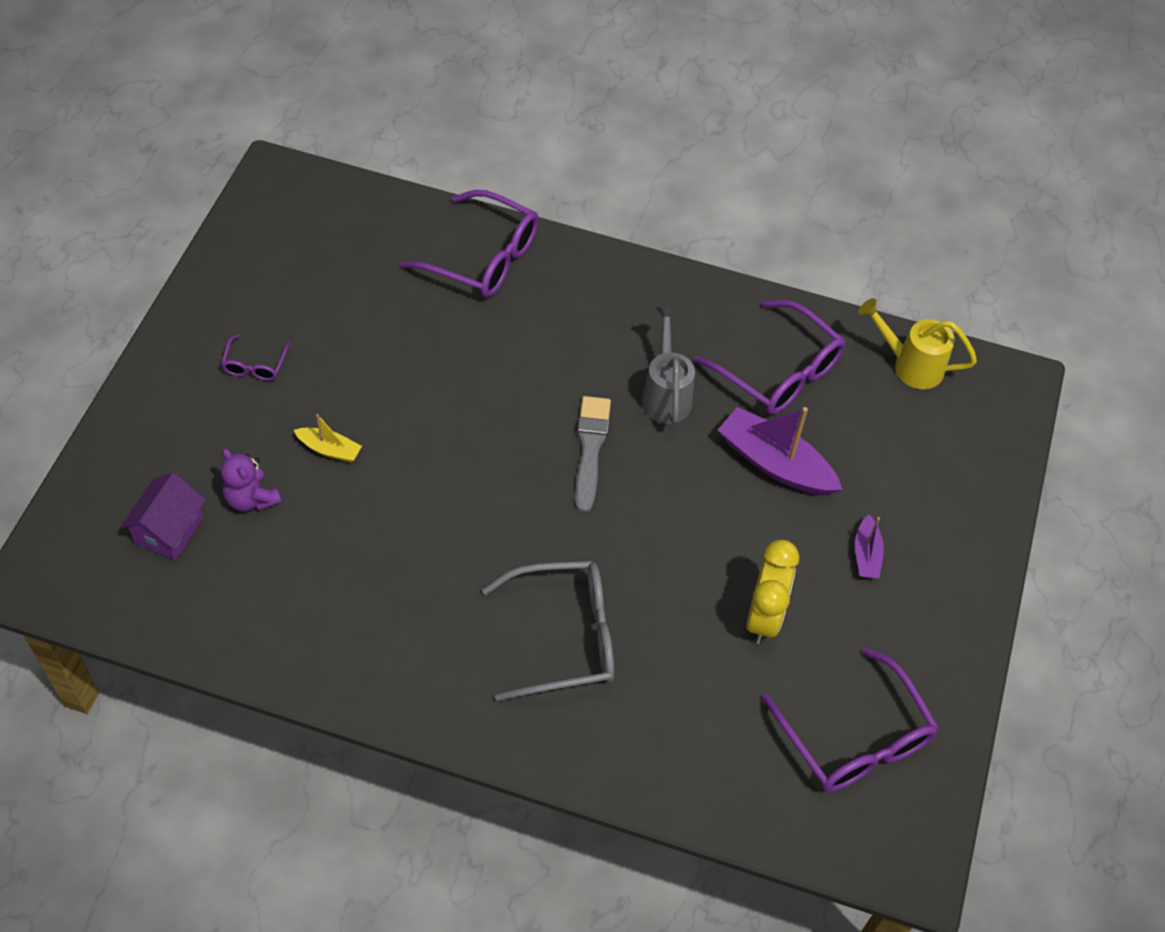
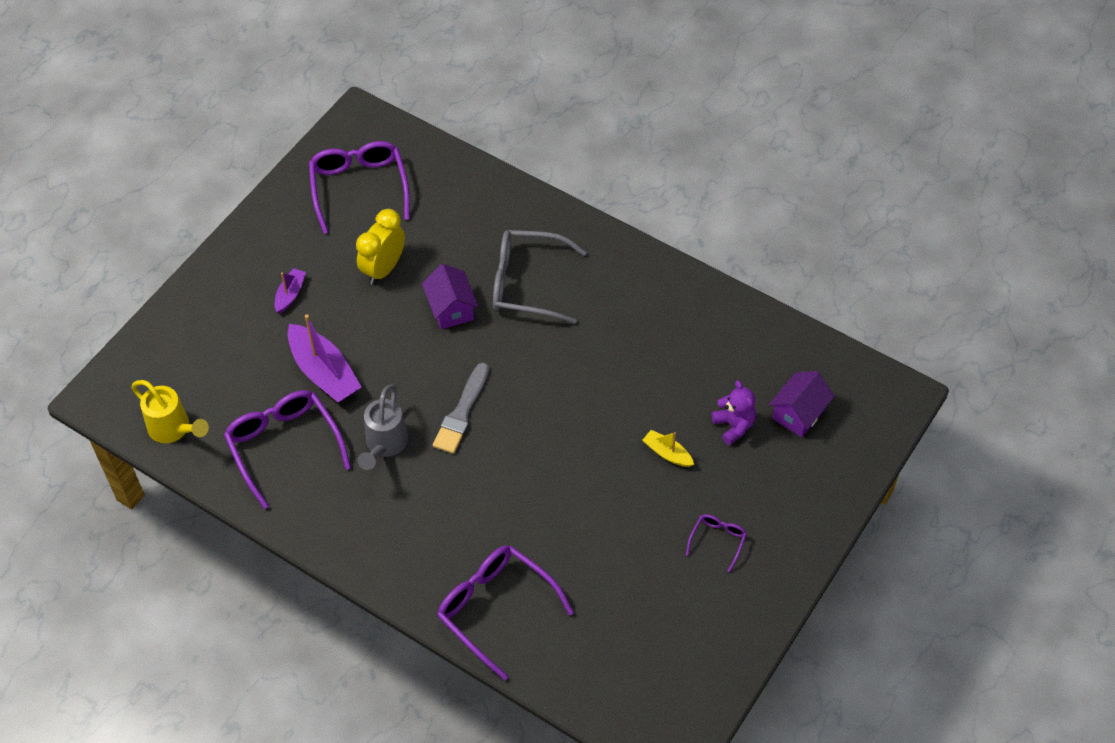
camera: 160 degrees left, 0 degrees up
(652, 578) = (451, 309): none -> purple house

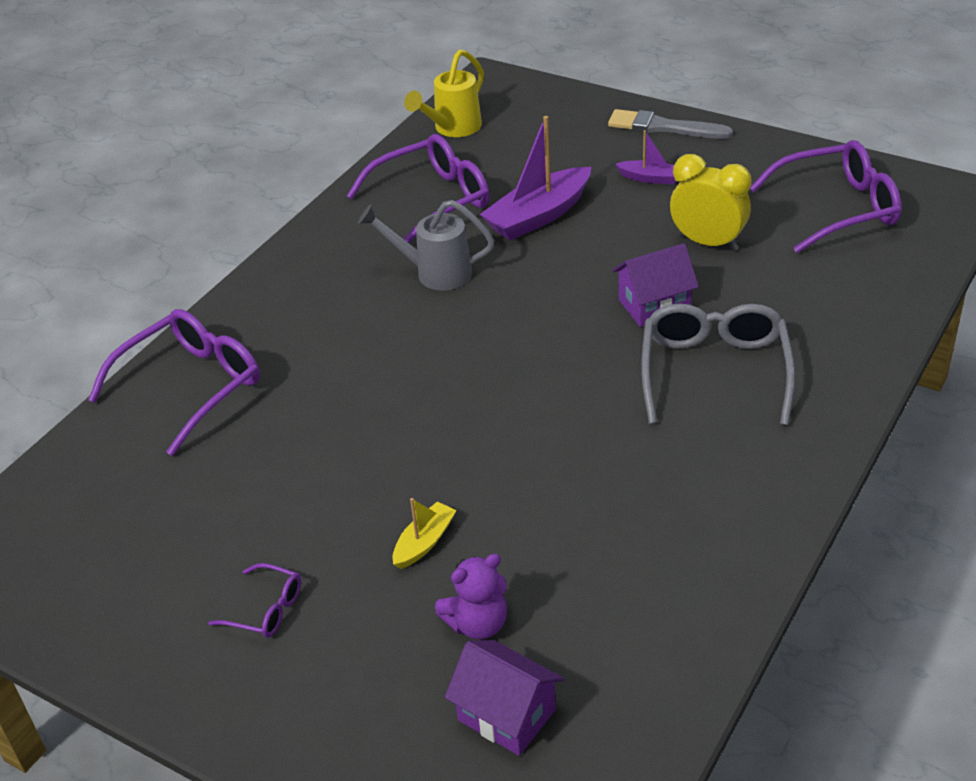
camera: 90 degrees right, 15 degrees down
(462, 412) = (486, 331): grey brush -> grey brush (663, 127)

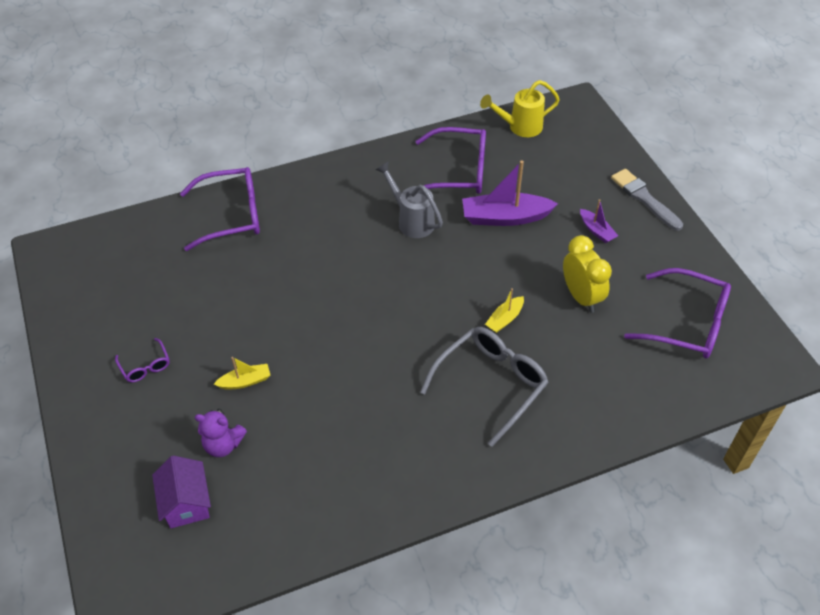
camera: 35 degrees right, 10 degrees up
(654, 305) = (505, 319): purple house -> yellow boat

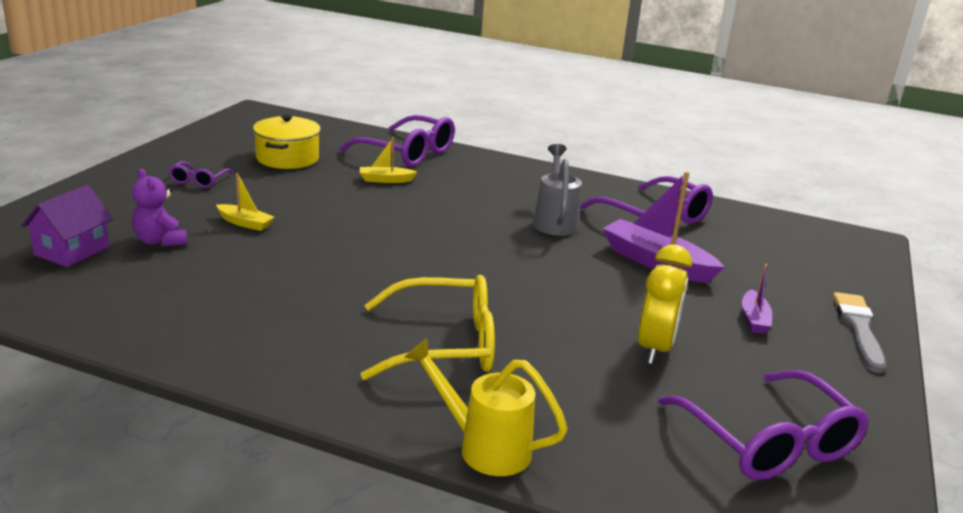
camera: 40 degrees right, 25 degrees down
(163, 289) = (287, 158): none -> yellow pot
(491, 384) = (444, 344): grey glasses -> yellow glasses
(505, 319) = (539, 316): yellow boat -> yellow boat (385, 180)
(519, 127) = (770, 225): yellow watering can -> yellow watering can (483, 447)

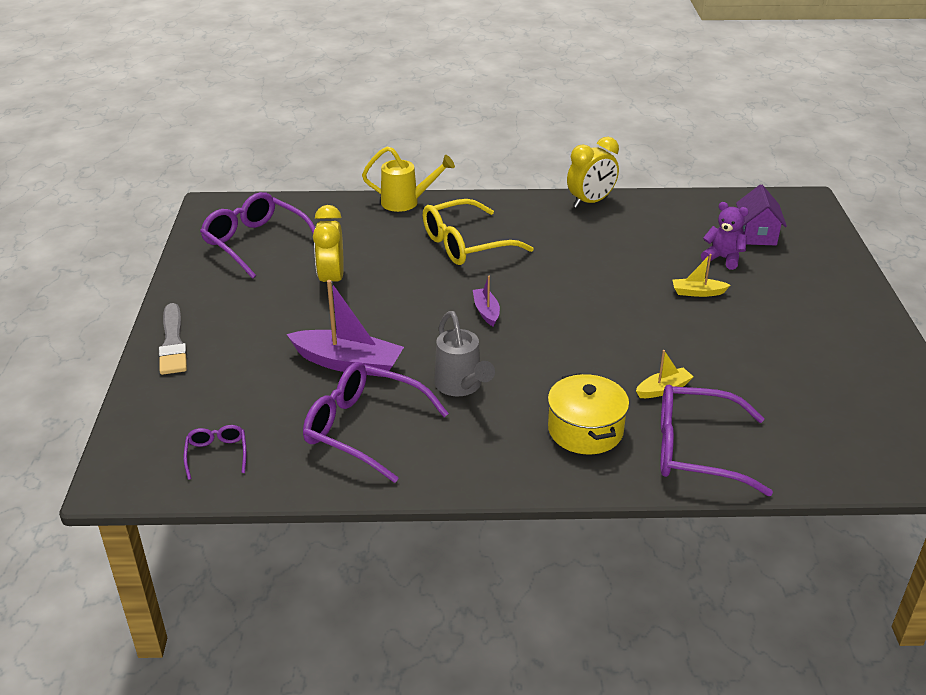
camera: 160 degrees right, 10 degrees up
(193, 354) = (590, 202): none -> yellow clock
(198, 181) = (803, 324): purple glasses -> purple glasses (217, 454)
(287, 158) = (788, 387): yellow pot -> yellow pot (585, 430)
(754, 319) = (259, 326): purple boat -> purple boat (486, 311)

